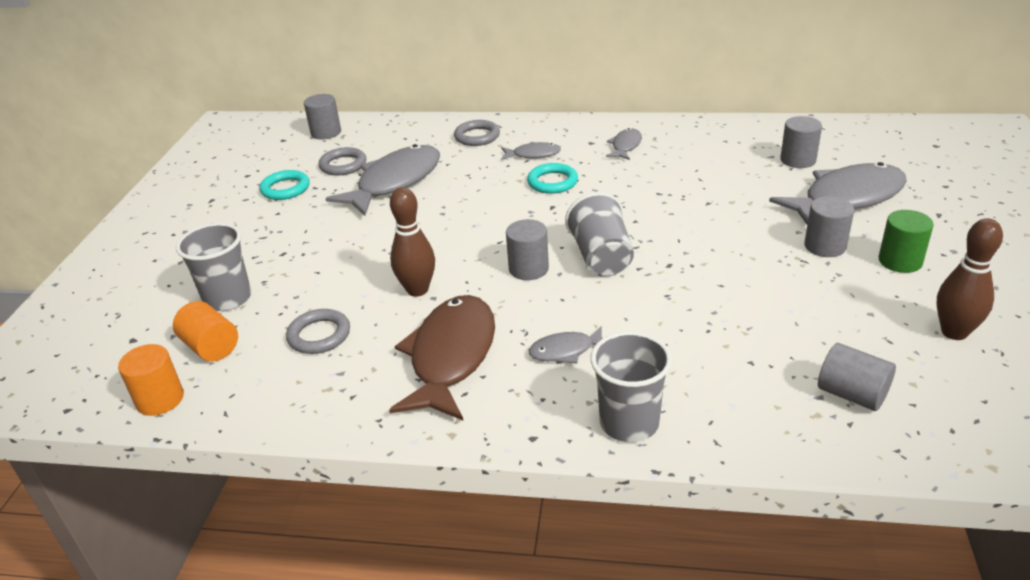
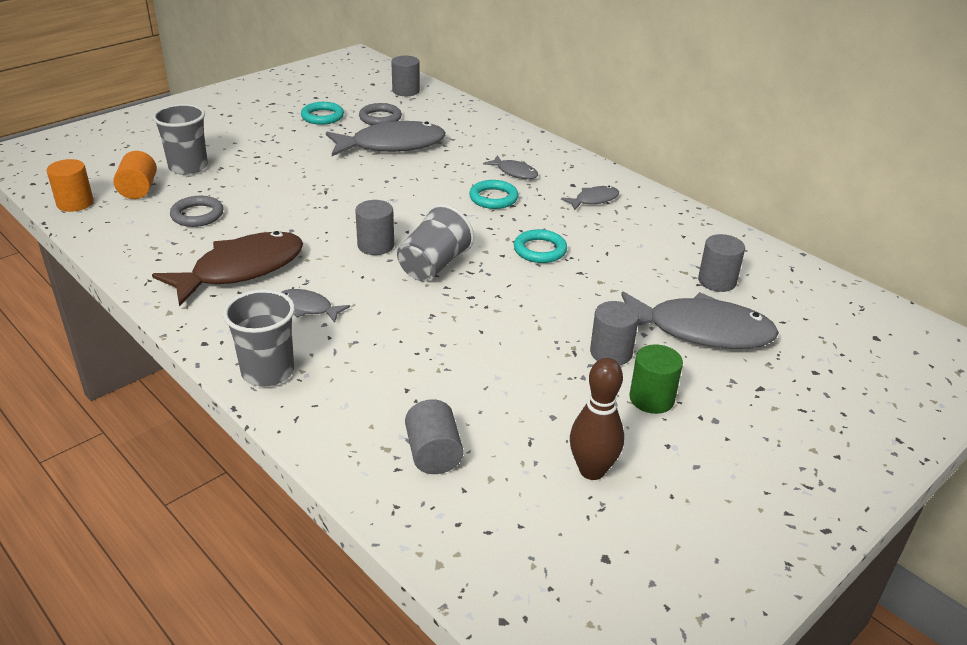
camera: 35 degrees right, 0 degrees up
(417, 290) = (290, 220): brown bowling pin -> none
(477, 136) = (498, 140): grey ring -> none
(654, 202) = (540, 250): none -> turquoise ring

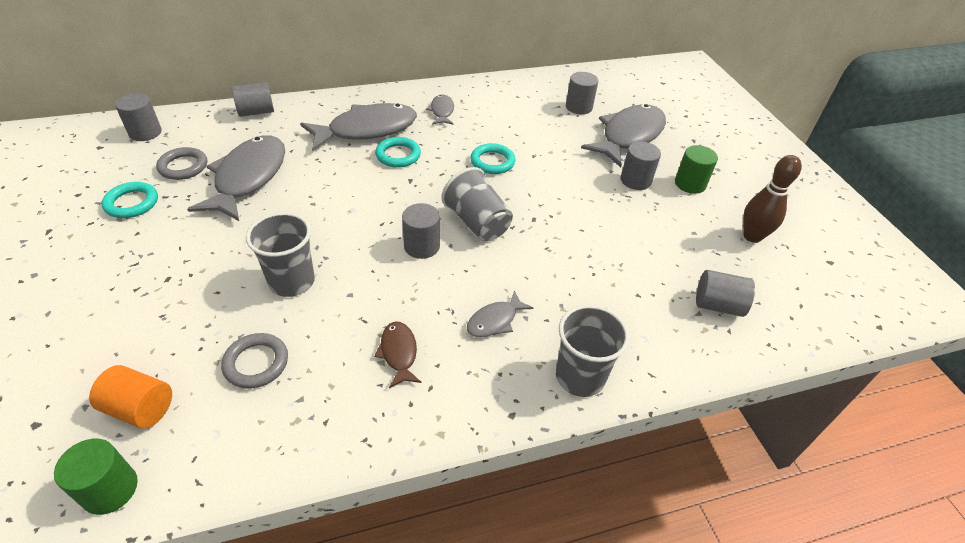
camera: 65 degrees left, 10 degrees up
(75, 203) = (110, 489): orange cylinder -> green cylinder
(188, 167) = (130, 345): grey cup -> grey cup (292, 281)
(241, 270) = (399, 353): brown fish -> brown fish, size x0.48
(481, 119) = (256, 112): none -> grey cylinder
(514, 172) = (367, 130): grey fish -> grey fish, size x2.10

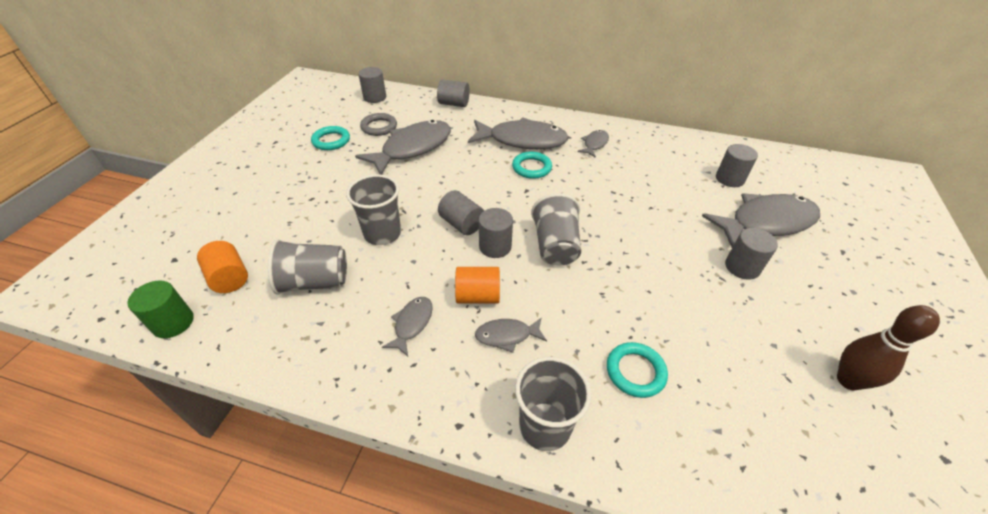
camera: 35 degrees right, 0 degrees up
(256, 363) = (315, 282): grey ring -> grey cup
(399, 353) = (412, 324): brown fish -> grey fish
(441, 299) = (478, 296): none -> orange cylinder
(492, 162) = (607, 200): turquoise ring -> turquoise ring (635, 371)
(690, 184) = (805, 294): green cylinder -> none
(718, 305) = (748, 433): grey cylinder -> grey cylinder (462, 224)

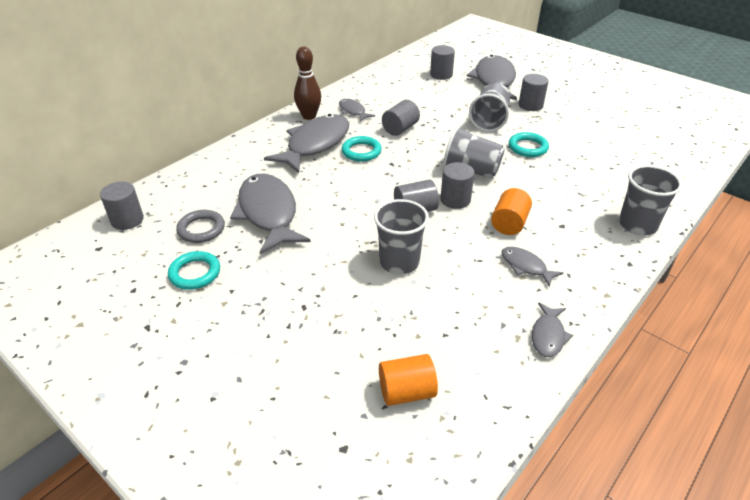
camera: 65 degrees left, 5 degrees down
(173, 322) = (457, 447): green cylinder -> none
(315, 282) = (446, 321): grey cup -> grey cup (489, 120)
(454, 104) = (207, 166): grey cylinder -> grey cylinder (400, 129)
(507, 336) = (555, 220): grey fish -> grey fish (548, 335)
(635, 371) = (603, 175): turquoise ring -> turquoise ring (528, 147)
(848, 380) = (628, 110): brown bowling pin -> brown bowling pin (309, 116)

